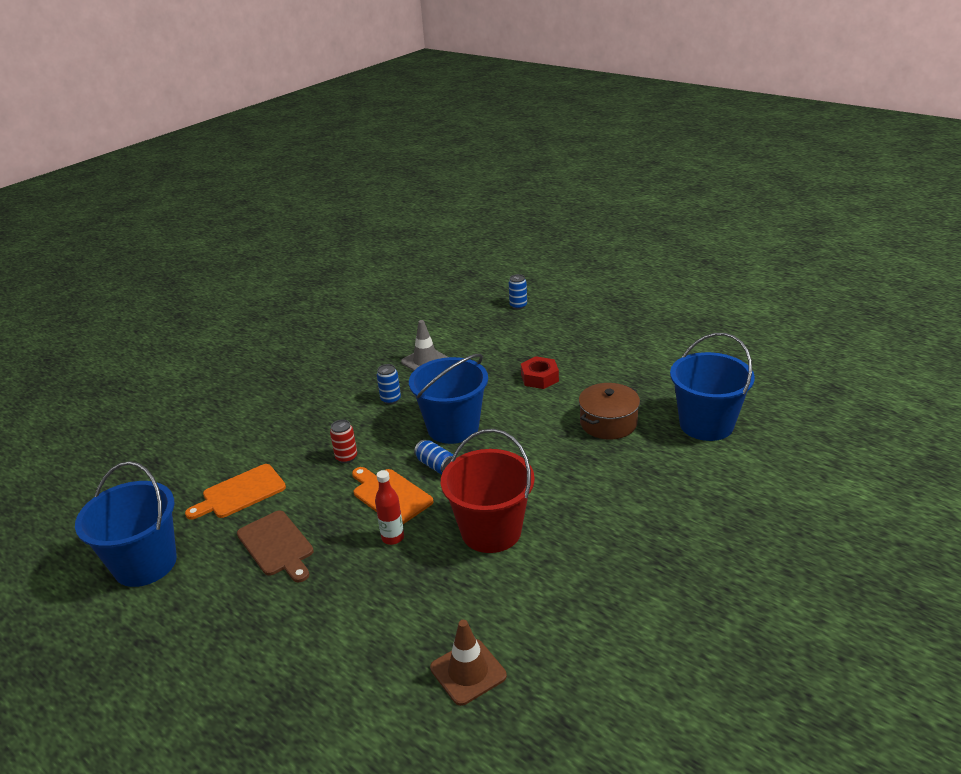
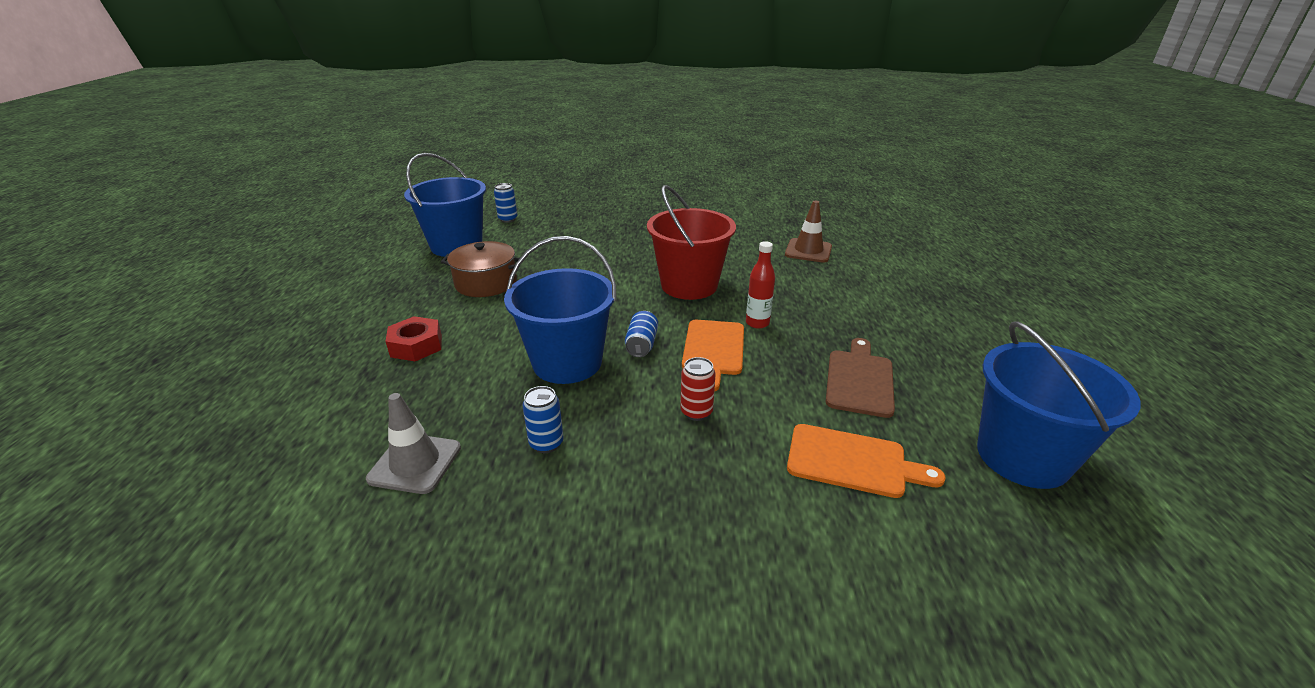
camera: 130 degrees left, 0 degrees up
(518, 306) = (168, 447): blue can -> blue can (508, 219)

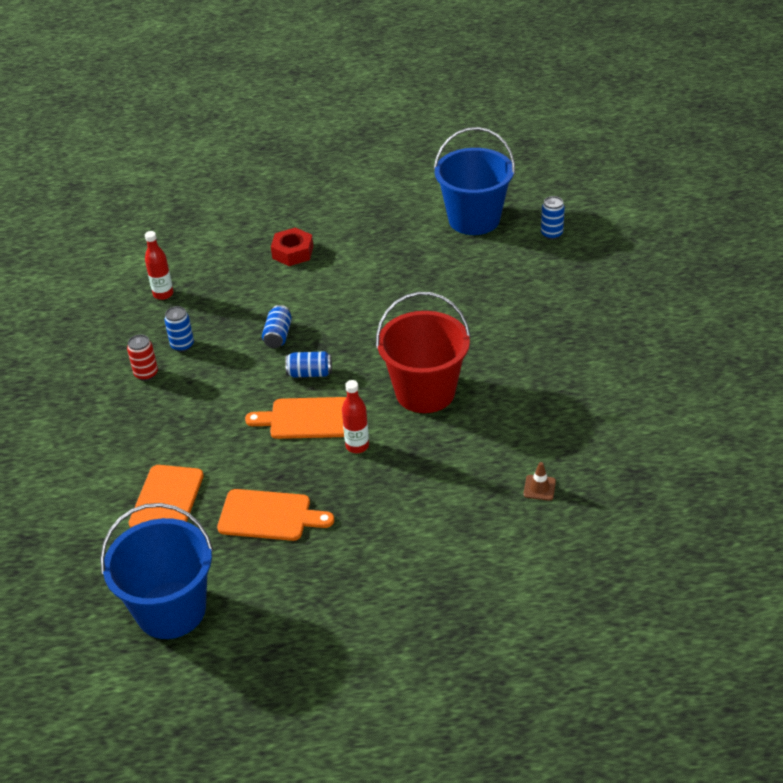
camera: 85 degrees right, 10 degrees up
(415, 463) = (163, 294): grey traffic cone -> red bottle
(486, 283) = (400, 259): brown pot -> none
(567, 362) = (278, 335): blue bucket -> blue can
(696, 412) = (219, 415): red can -> red can (146, 374)
(808, 251) = (539, 488): brown traffic cone -> brown traffic cone, size x0.55
(859, 380) = (269, 516): brown cutting board -> orange cutting board

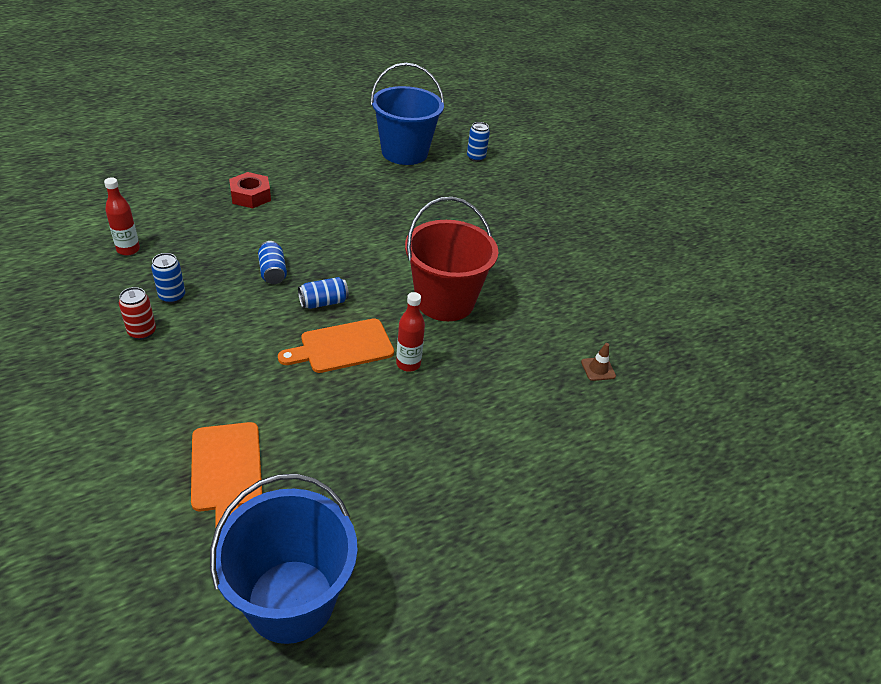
camera: 30 degrees left, 0 degrees up
(269, 516) = (354, 457): orange cutting board -> none

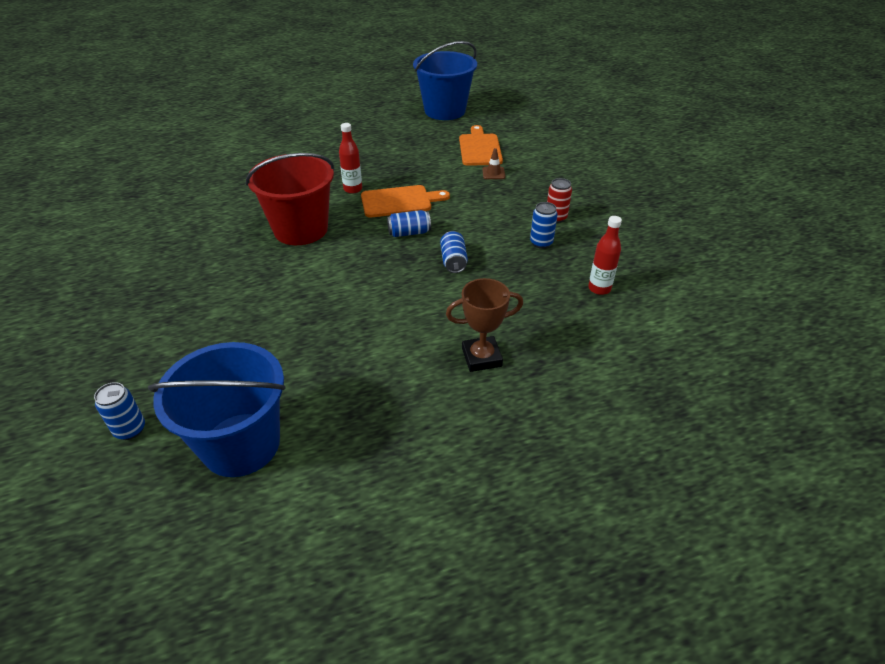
camera: 165 degrees left, 0 degrees up
(250, 196) = (481, 357): red nut -> brown trophy
(598, 369) = (211, 180): brown traffic cone -> brown traffic cone (493, 173)

